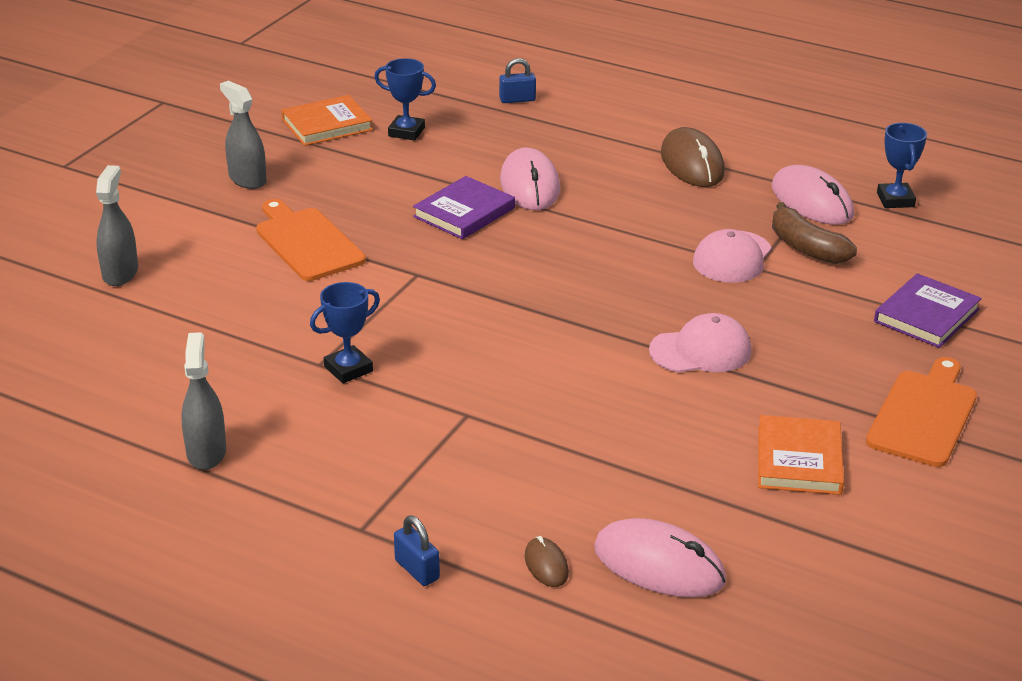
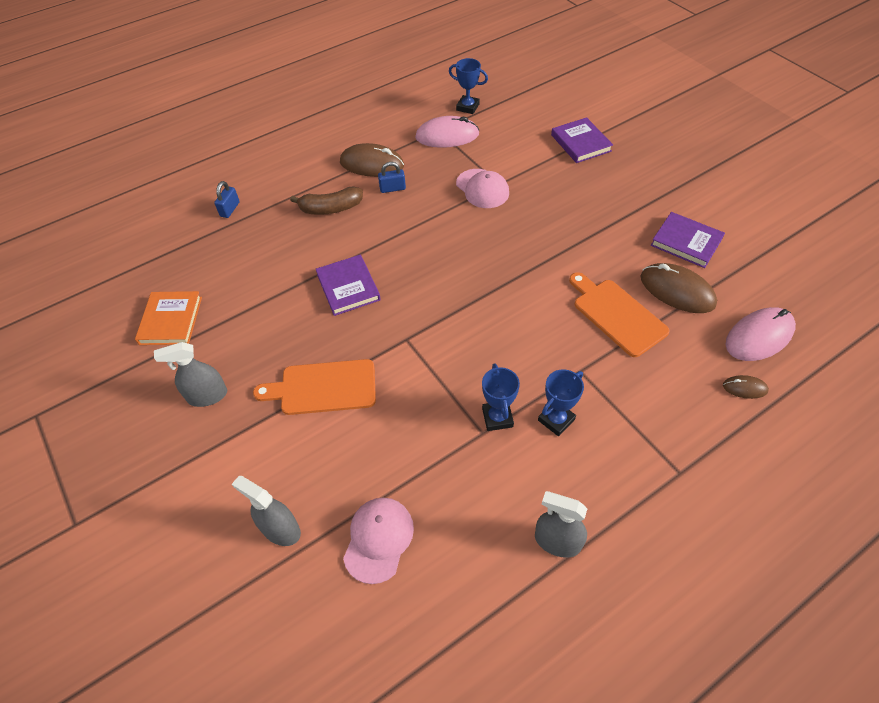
camera: 60 degrees left, 20 degrees up
(406, 132) = (220, 279): blue trophy -> blue trophy (556, 420)
(417, 570) = (731, 456): blue padlock -> blue padlock (392, 188)
(530, 185) = (340, 243): pink mouse -> none
(685, 469) = (677, 291): none -> brown mouse
(701, 351) = (567, 239): pink cap -> pink cap (378, 539)
(799, 460) = (686, 242): orange book -> purple book
(806, 248) = (491, 157): brown banana -> brown banana (331, 208)
(924, 415) = (666, 181): orange cutting board -> orange cutting board (617, 315)

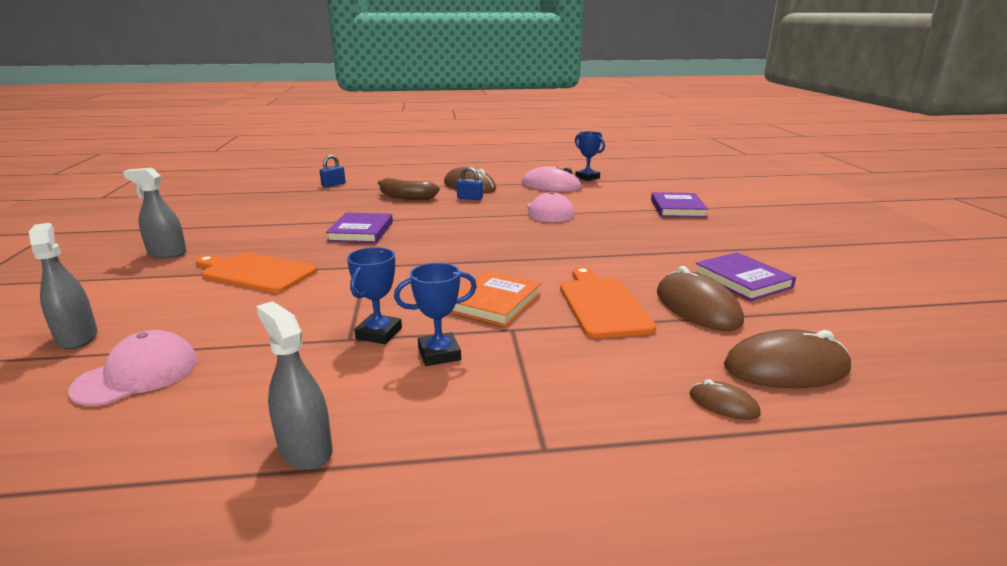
camera: 25 degrees right, 30 degrees down
(171, 320) = (210, 217): orange book -> orange book (495, 302)
(759, 336) = (786, 367): pink mouse -> brown mouse

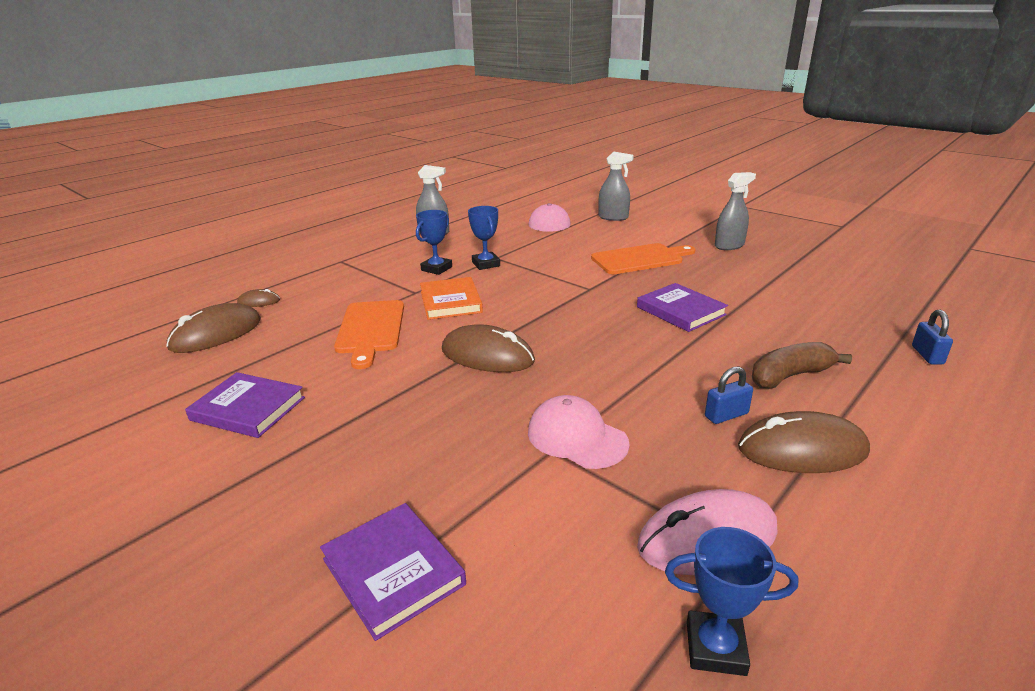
camera: 140 degrees right, 5 degrees up
(602, 305) = (370, 329): orange cutting board -> orange cutting board turned 45 degrees clockwise
(697, 307) = (290, 357): brown mouse -> brown mouse (487, 355)

